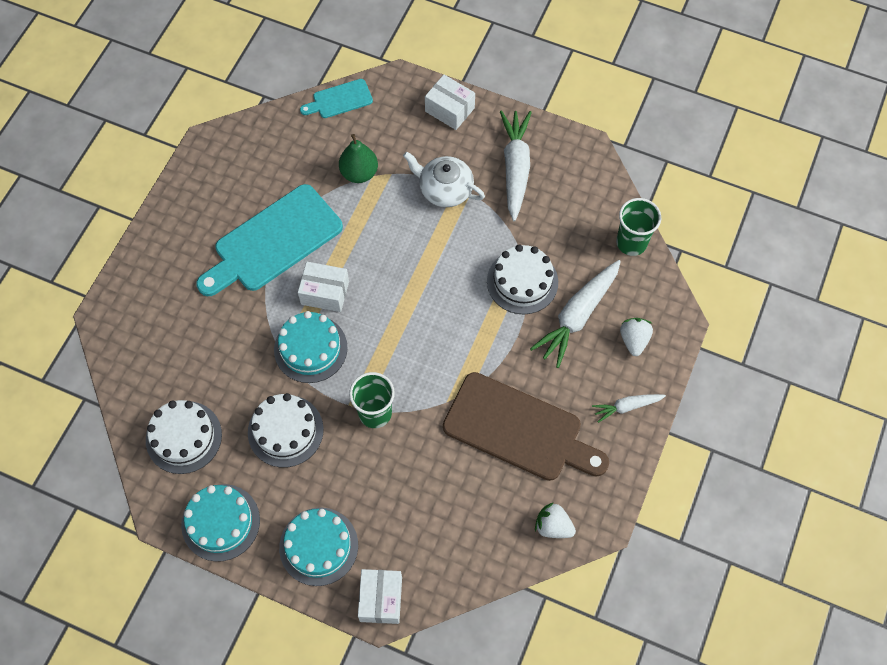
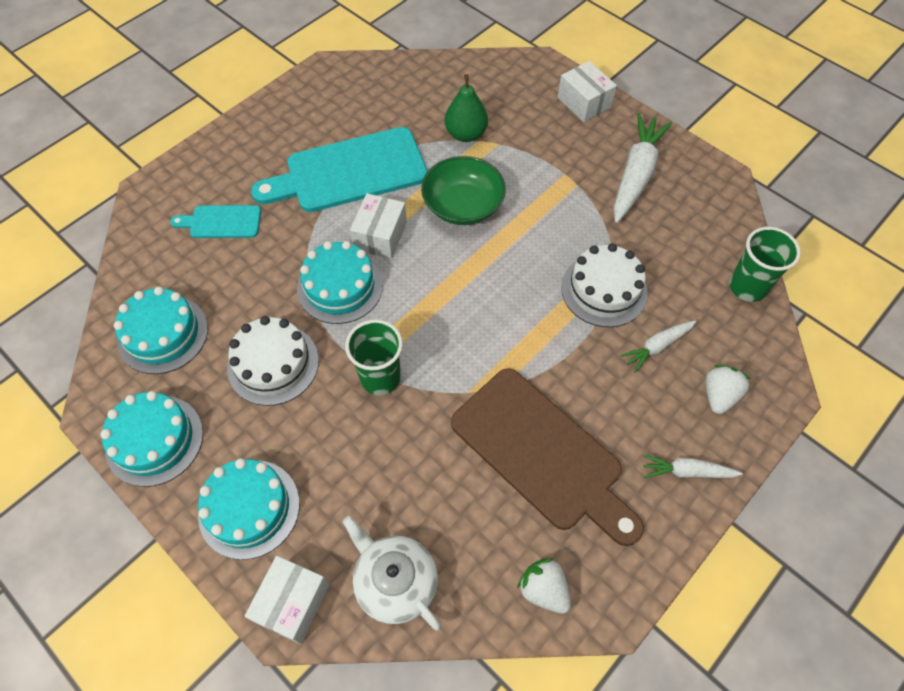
camera: 20 degrees right, 5 degrees down
(184, 437) = (163, 334): white cake -> turquoise cake
(325, 293) = (380, 236): white box -> white box turned 75 degrees clockwise
(339, 100) = (473, 65): turquoise cutting board -> turquoise cutting board (221, 222)
(382, 243) = (463, 205): none -> green bowl
(444, 189) = (550, 173): white teapot -> white teapot (395, 581)
(577, 316) = (657, 347): white carrot -> white carrot, size x0.54

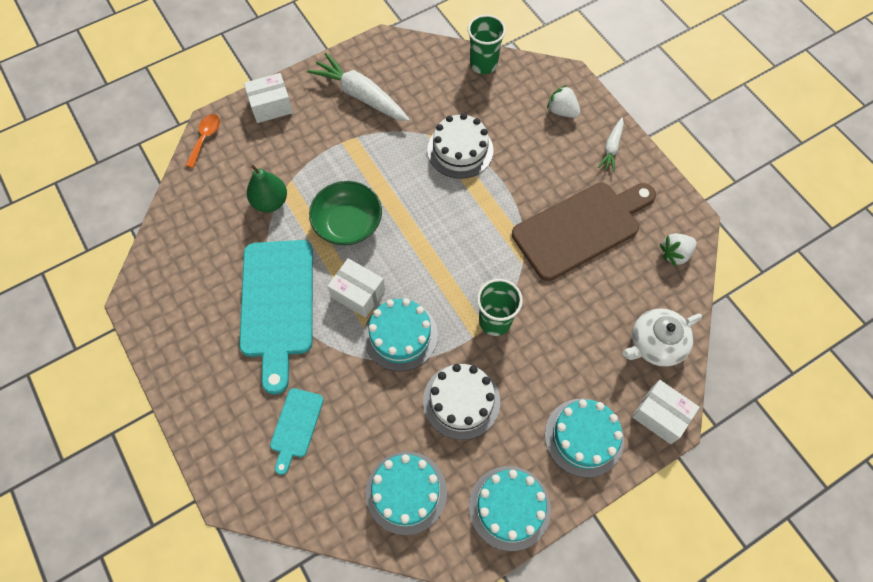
camera: 75 degrees left, 5 degrees up
(521, 64) = (205, 138): none -> orange spoon
(657, 347) = (516, 133): white carrot -> none

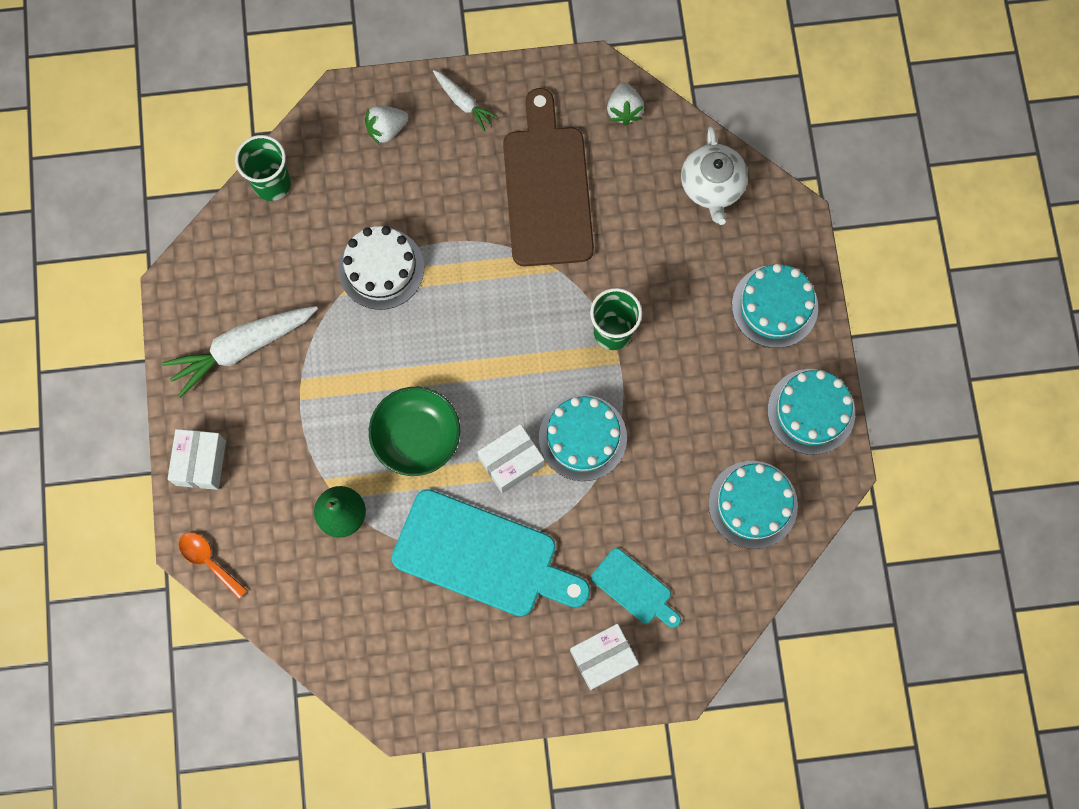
camera: 65 degrees left, 10 degrees up
(461, 401) = (684, 407): white cake -> none
(660, 415) = (786, 222): white box -> white box (603, 658)

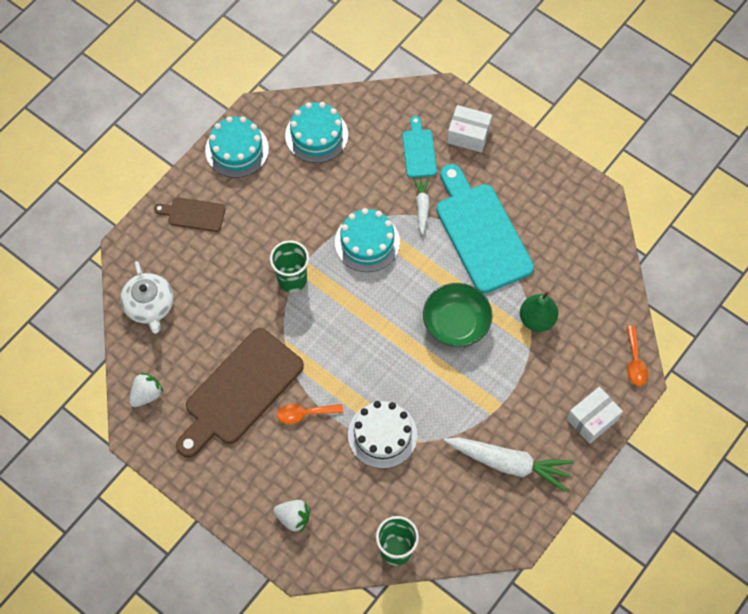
camera: 135 degrees left, 10 degrees down
(464, 103) = (231, 490): white carrot -> white carrot (422, 206)
(469, 222) = (304, 414): none -> orange spoon
(511, 462) = (418, 264): white box -> none
(712, 185) = (149, 306): white teapot -> white teapot turned 120 degrees clockwise
(774, 306) = (193, 214): turquoise cake -> brown cutting board

